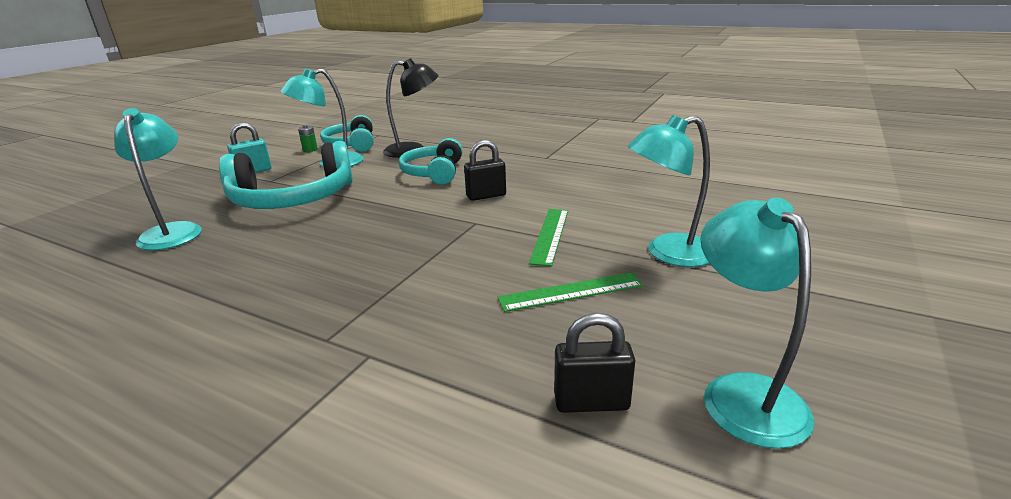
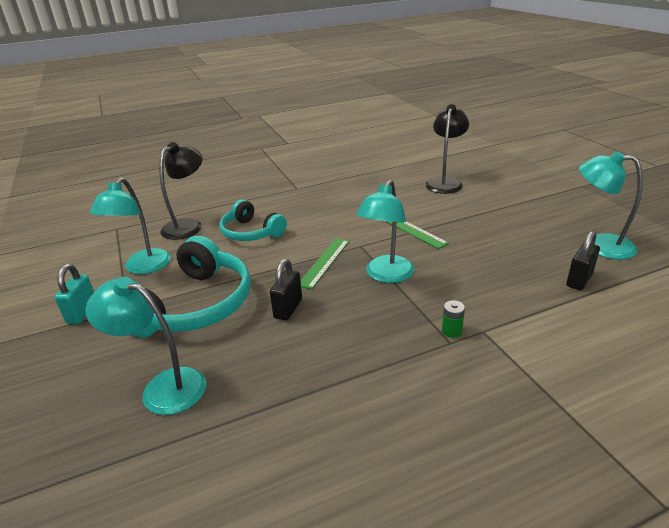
camera: 50 degrees left, 5 degrees up
(310, 150) = (83, 269): green battery -> green battery (451, 331)
(351, 144) = (114, 246): turquoise headphones -> none
(486, 196) = (325, 228): black padlock -> black padlock (288, 309)
(571, 292) = (481, 248): green ruler -> green ruler (324, 262)
(667, 253) = (473, 209): turquoise lamp -> turquoise lamp (386, 275)
(707, 214) = (445, 182): none -> black lamp

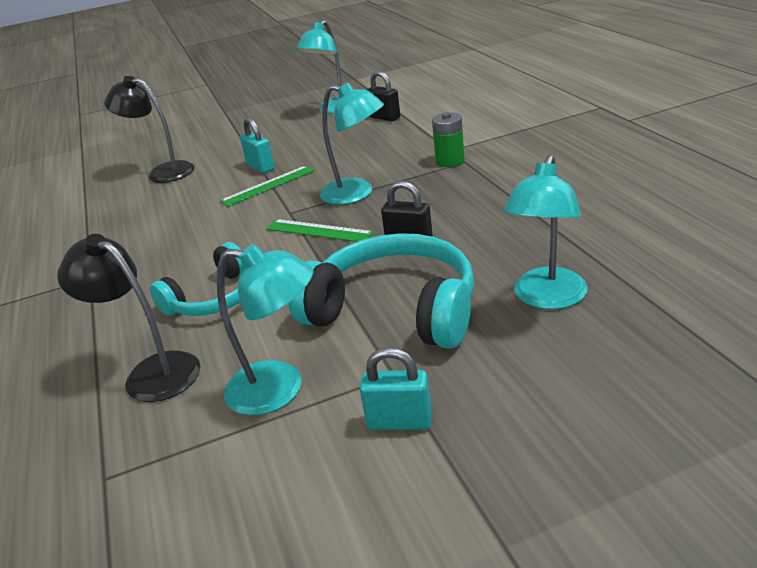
camera: 85 degrees left, 0 degrees up
(449, 222) = (260, 167): none -> turquoise padlock
(451, 331) = (450, 161): green battery -> green battery, size x1.60

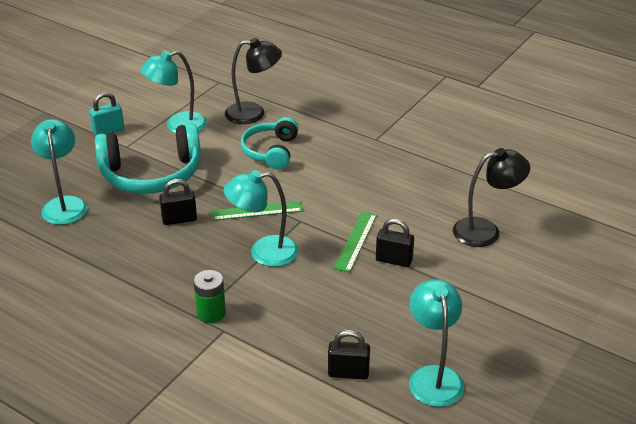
camera: 140 degrees right, 5 degrees up
(260, 167) = (394, 260): turquoise padlock -> black padlock

